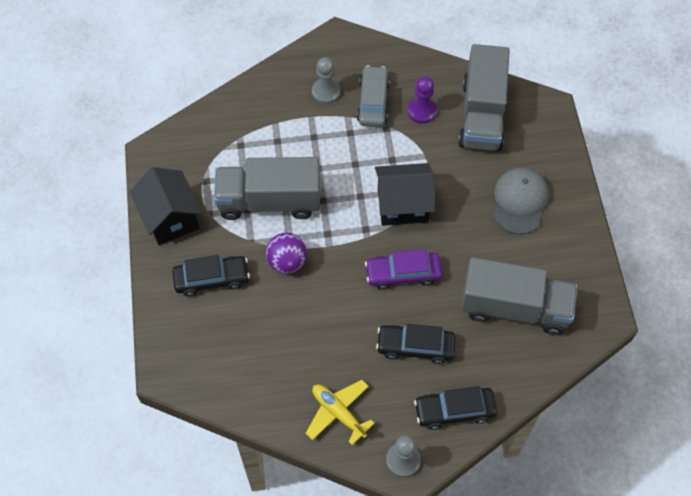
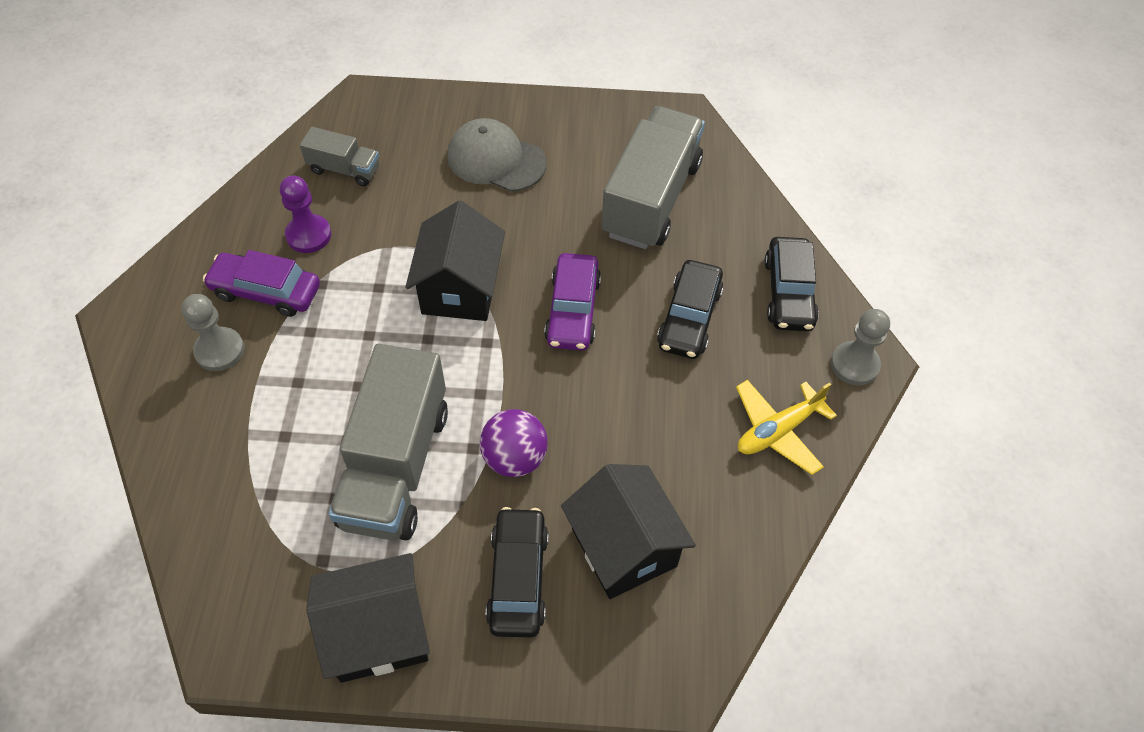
camera: 80 degrees left, 5 degrees down
(240, 332) = (624, 547): none -> black house
(373, 102) = (266, 291): grey car -> purple car
(482, 115) = (344, 169): grey truck -> grey truck, size x0.49

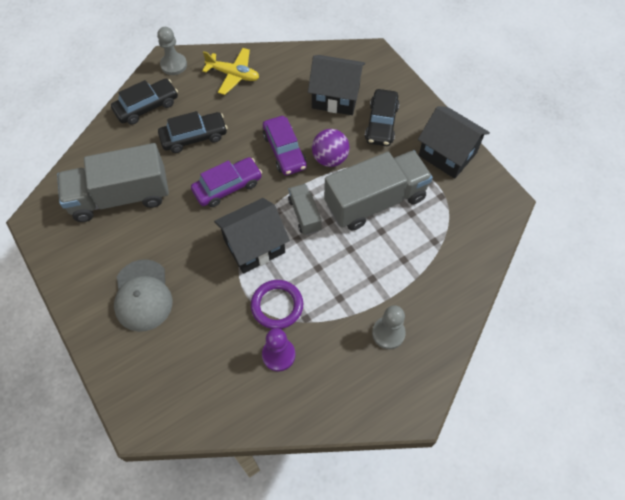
camera: 125 degrees left, 5 degrees up
(266, 291) = (334, 343): purple car -> purple car (284, 151)
(344, 169) = (212, 378): grey truck -> grey truck (304, 215)
(364, 266) = (277, 305): none -> purple ring
(518, 578) = (381, 123): black car -> black car turned 45 degrees counterclockwise
(624, 547) = (335, 97): black house -> black house turned 75 degrees clockwise

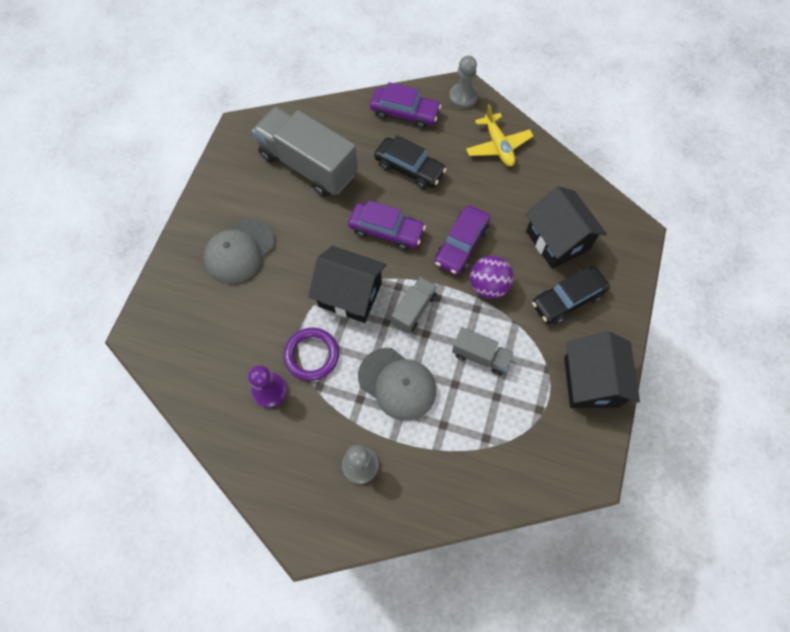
camera: 50 degrees right, 5 degrees up
(147, 106) = (405, 113): black car -> purple car
(349, 266) = (397, 384): none -> grey cap
(375, 201) = (480, 356): grey truck -> grey truck, size x0.49

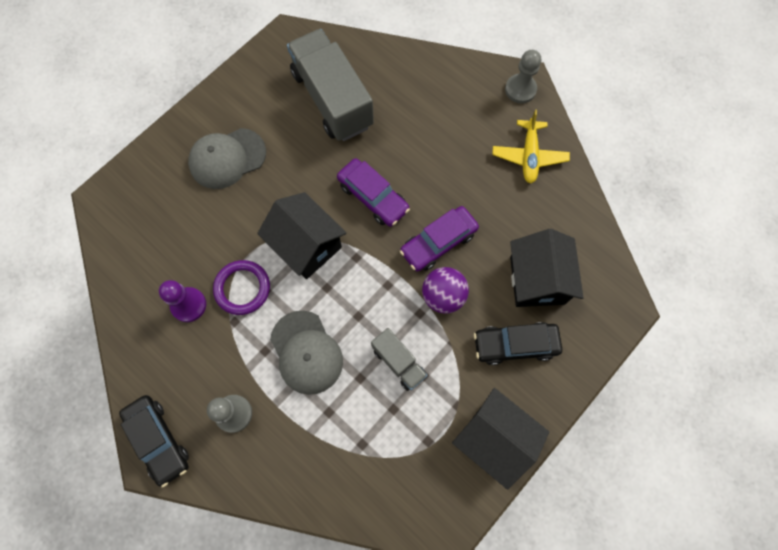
camera: 25 degrees right, 5 degrees up
(405, 113) = (453, 83): purple car -> none
(409, 168) = (427, 143): black car -> black car (158, 440)
(413, 309) = (359, 287): grey truck -> none
(591, 382) = (493, 438): black house -> black house turned 75 degrees counterclockwise

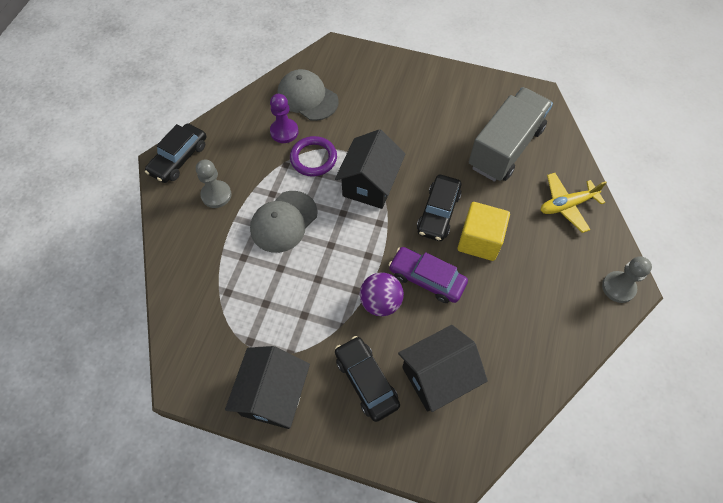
camera: 65 degrees right, 10 degrees down
(227, 158) = (410, 103): grey cap -> grey cap (307, 97)
(373, 197) = (438, 212): purple car -> black car
(398, 362) = (306, 291): grey truck -> none
(421, 176) = (479, 240): none -> yellow cube
(529, 156) = (556, 321): yellow plane -> yellow plane (566, 205)

